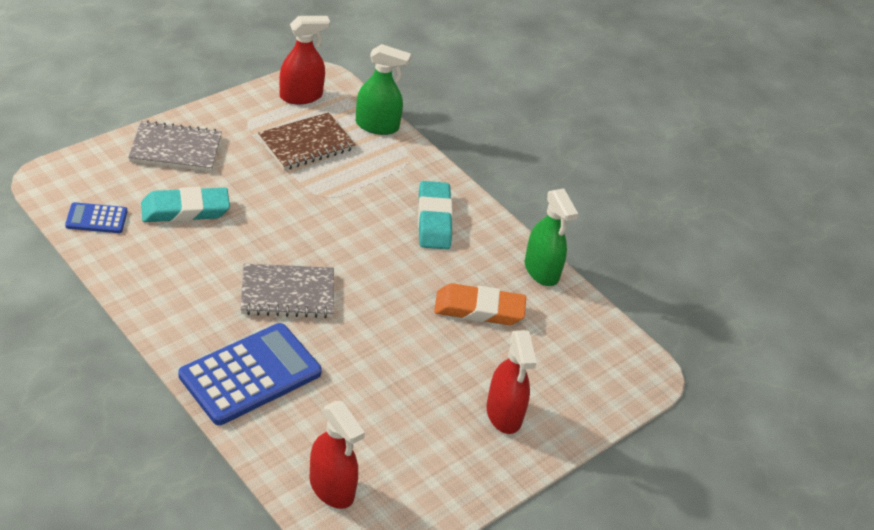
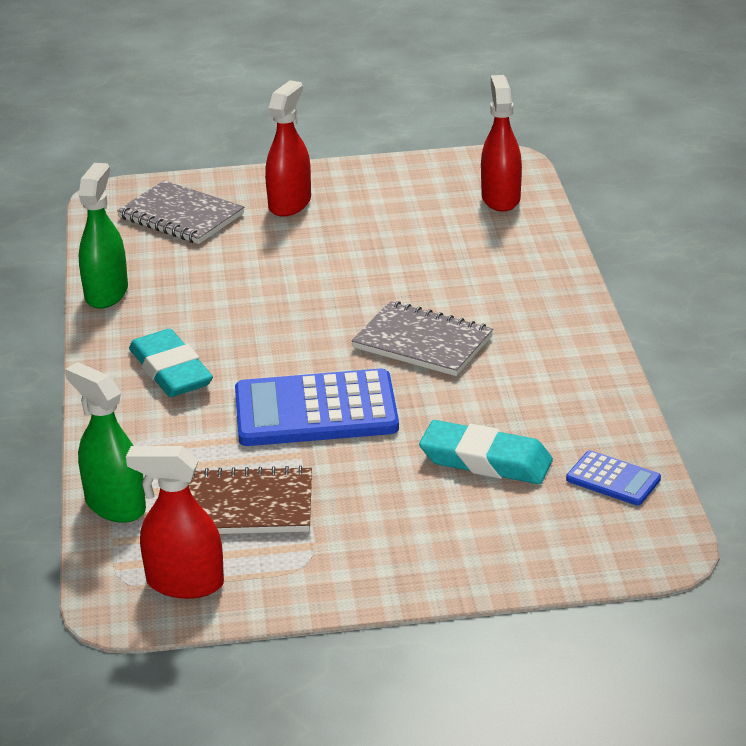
camera: 140 degrees left, 10 degrees down
(176, 149) = (445, 547): grey notebook -> grey notebook (181, 216)
(250, 374) = (519, 286): blue calculator -> blue calculator (316, 410)
(434, 220) = (171, 371): turquoise eraser -> turquoise eraser turned 60 degrees counterclockwise
(479, 309) = (220, 279): orange eraser -> none

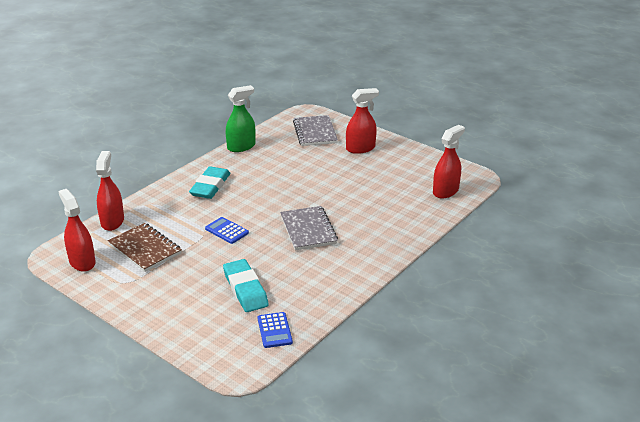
camera: 45 degrees right, 0 degrees up
(115, 505) = (112, 221): green spray bottle -> red spray bottle
(316, 410) = (227, 231): blue calculator -> blue calculator, size x0.49

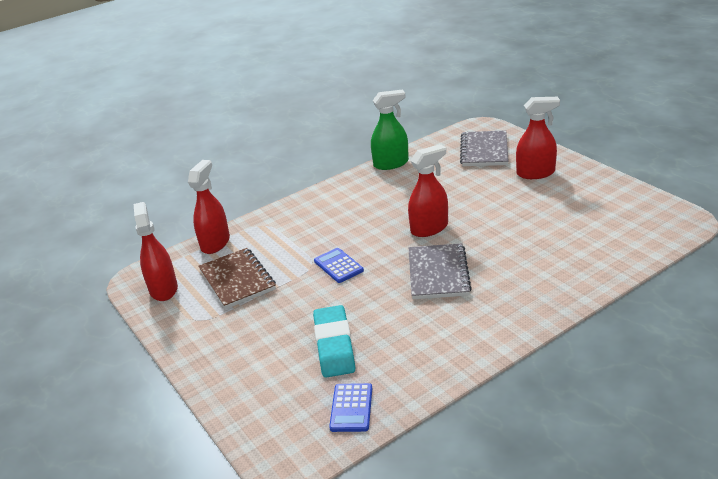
camera: 20 degrees right, 0 degrees up
(210, 186) = (339, 209): turquoise eraser -> none
(445, 191) = (636, 236): red spray bottle -> red spray bottle (429, 228)

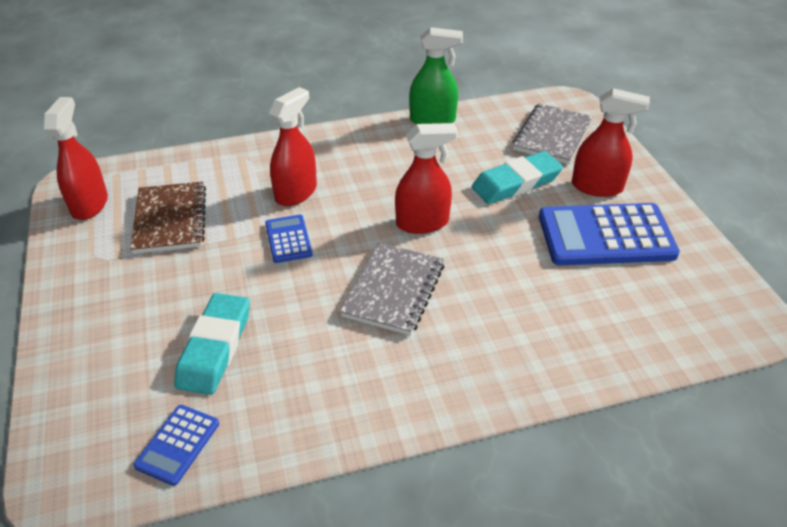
camera: 15 degrees right, 10 degrees up
(215, 243) = (179, 163): red spray bottle -> red spray bottle (296, 193)
(478, 186) = (516, 183): none -> turquoise eraser
(560, 200) = (606, 236): none -> blue calculator

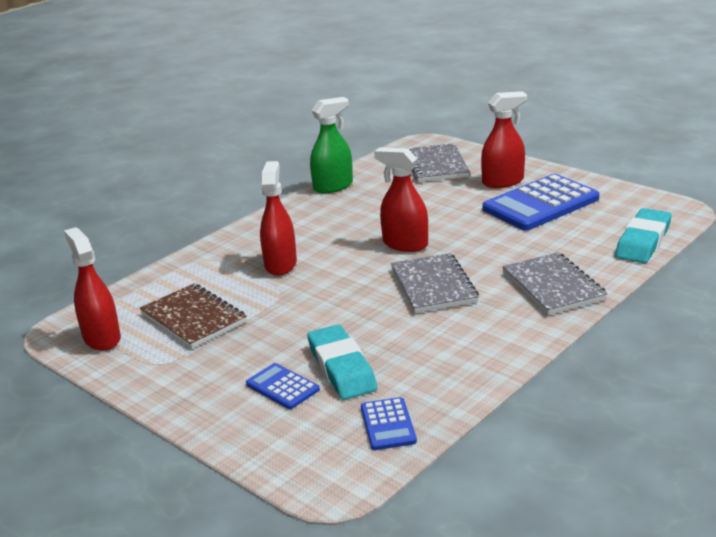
camera: 30 degrees left, 15 degrees down
(288, 239) = (313, 291): blue calculator -> blue calculator (282, 387)
(422, 223) = (405, 244): red spray bottle -> red spray bottle turned 105 degrees counterclockwise
(506, 356) = (553, 286): none -> grey notebook
(516, 183) = (444, 199): turquoise eraser -> turquoise eraser (643, 241)

